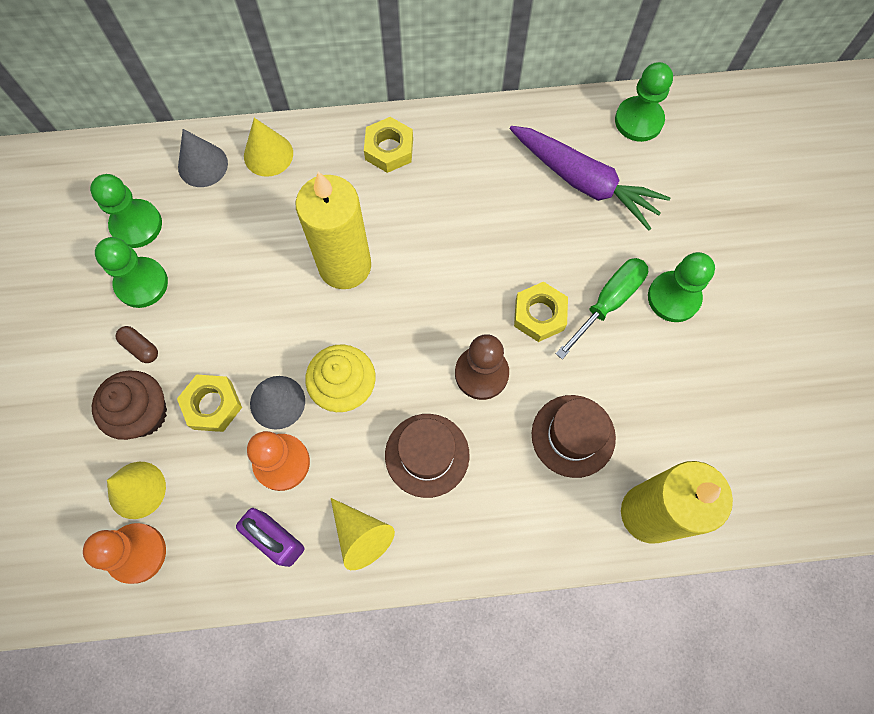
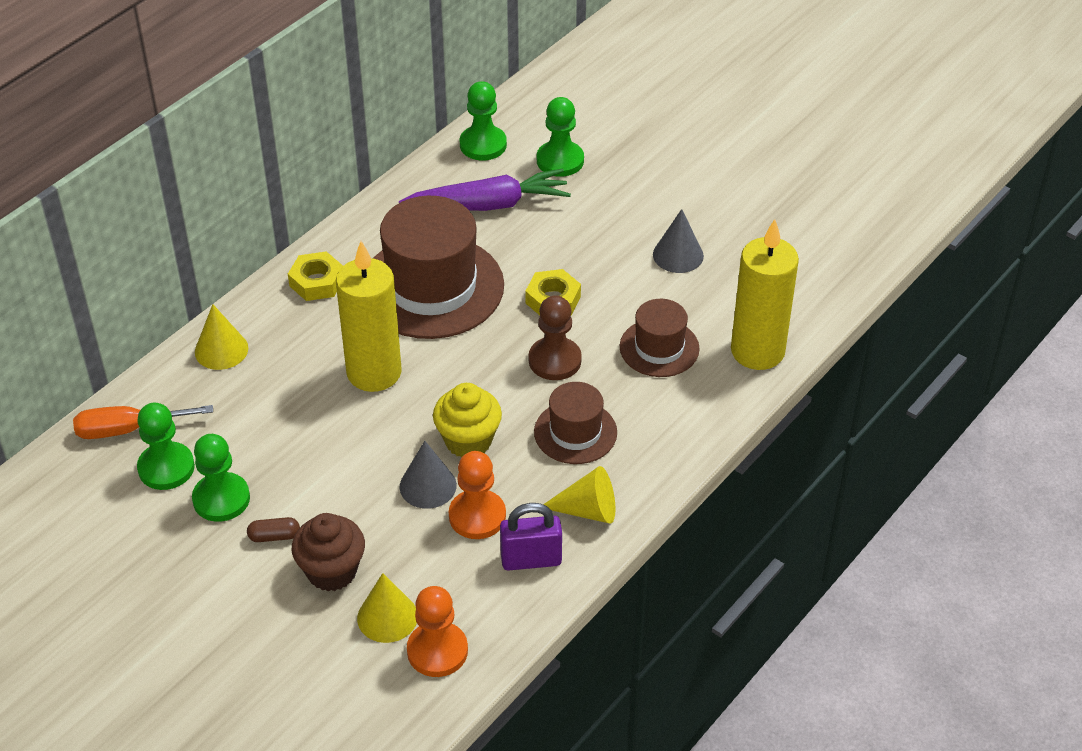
camera: 45 degrees left, 25 degrees down
(147, 171) = (128, 429): none -> orange screwdriver
(203, 165) = (173, 393): grey cone -> grey cone (678, 255)
(212, 405) = (380, 525): yellow nut -> none
(463, 224) = (431, 287): none -> brown hat
(608, 302) = (591, 260): green screwdriver -> none
(673, 297) = (630, 227): green pawn -> green pawn (560, 160)

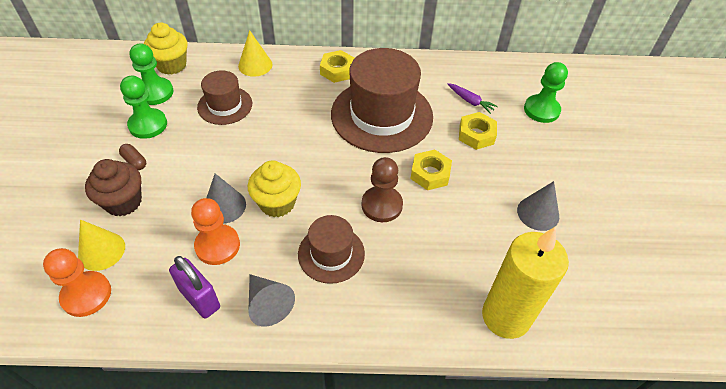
camera: 50 degrees right, 5 degrees up
(128, 429) = (171, 65): orange screwdriver -> yellow cupcake
(374, 372) = (293, 130): yellow candle -> none
(483, 145) = (511, 72): green pawn -> none
(489, 204) = (470, 101): purple carrot -> purple carrot, size x0.46
(539, 231) = (476, 134): none -> yellow nut
(587, 510) = (268, 304): yellow cone -> grey cone
(659, 348) = (448, 254): brown hat -> brown hat (225, 105)

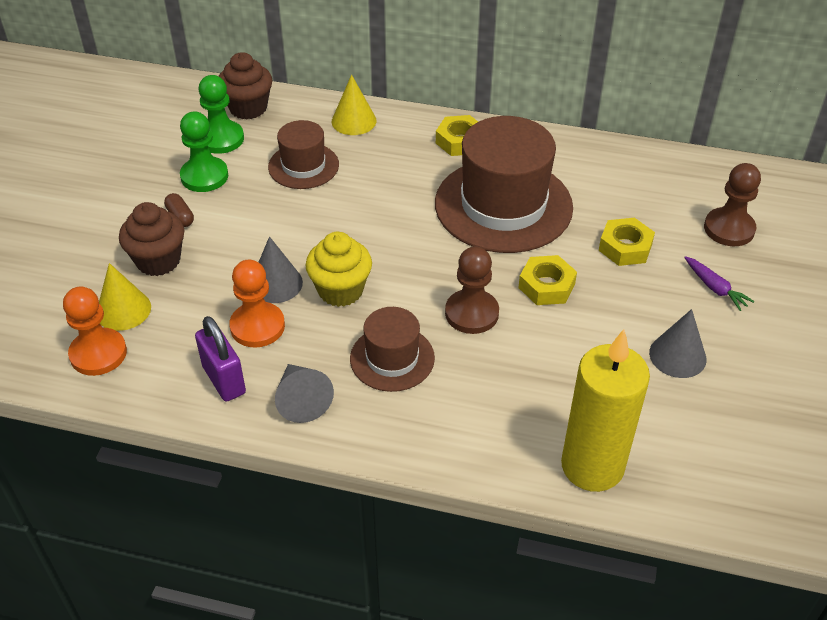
camera: 15 degrees right, 5 degrees down
(171, 65) = (248, 108): yellow cupcake -> brown cupcake
(470, 101) = (631, 204): purple carrot -> purple carrot (715, 288)
(541, 110) = (729, 229): green pawn -> brown pawn

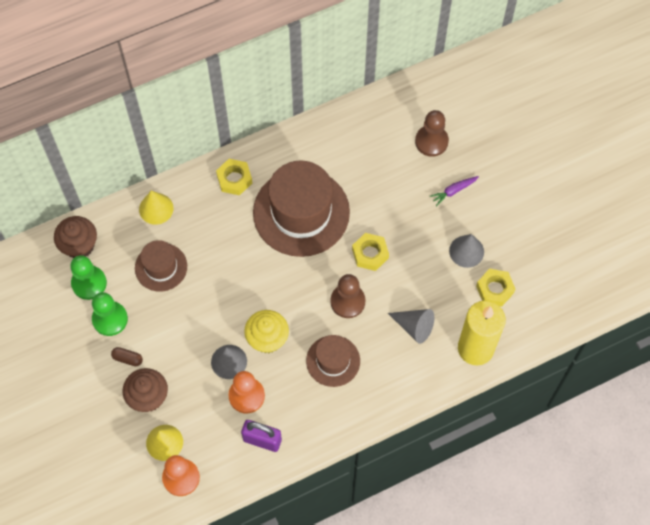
camera: 40 degrees left, 20 degrees up
(301, 400) = (311, 420): grey cone -> grey cone (414, 327)
(625, 247) = (389, 195): yellow nut -> yellow nut (494, 289)
(715, 288) = (453, 191): purple carrot -> purple carrot turned 135 degrees clockwise

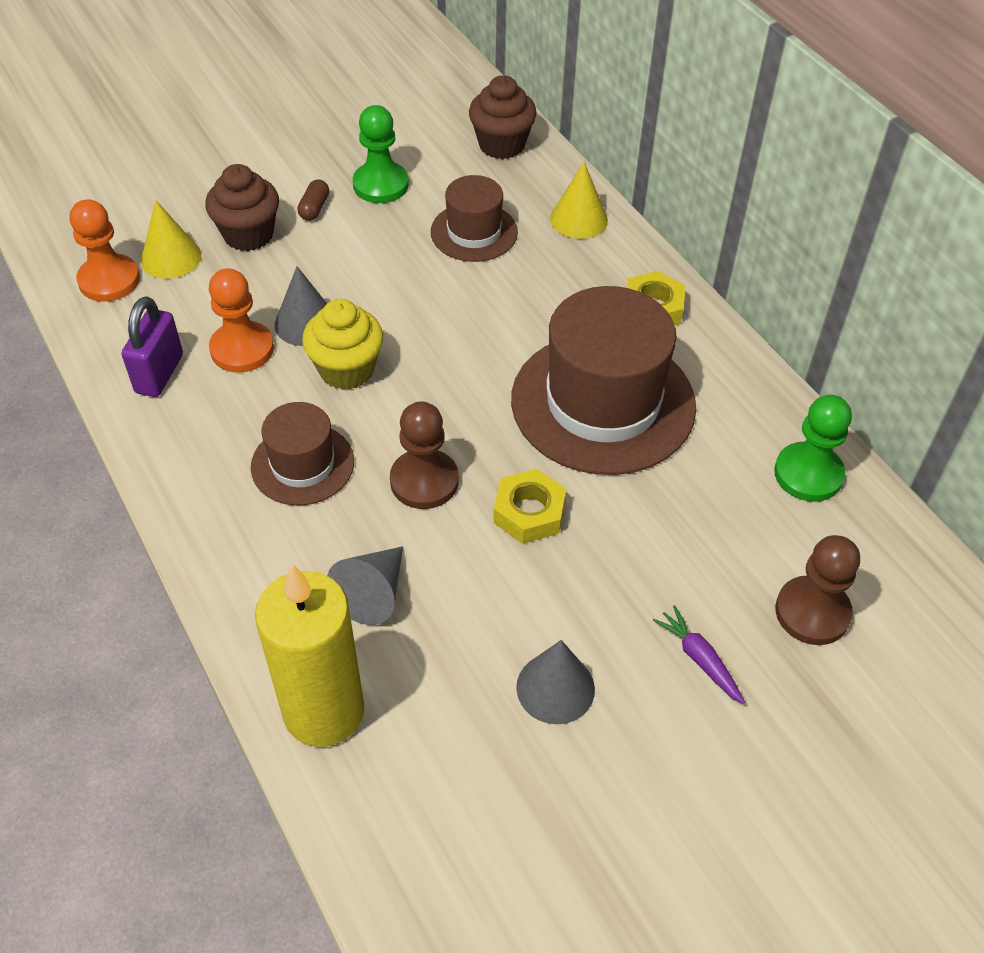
camera: 85 degrees right, 15 degrees down
(89, 283) = (440, 159): green pawn -> green pawn (808, 474)
(494, 289) = (467, 748): yellow nut -> none

